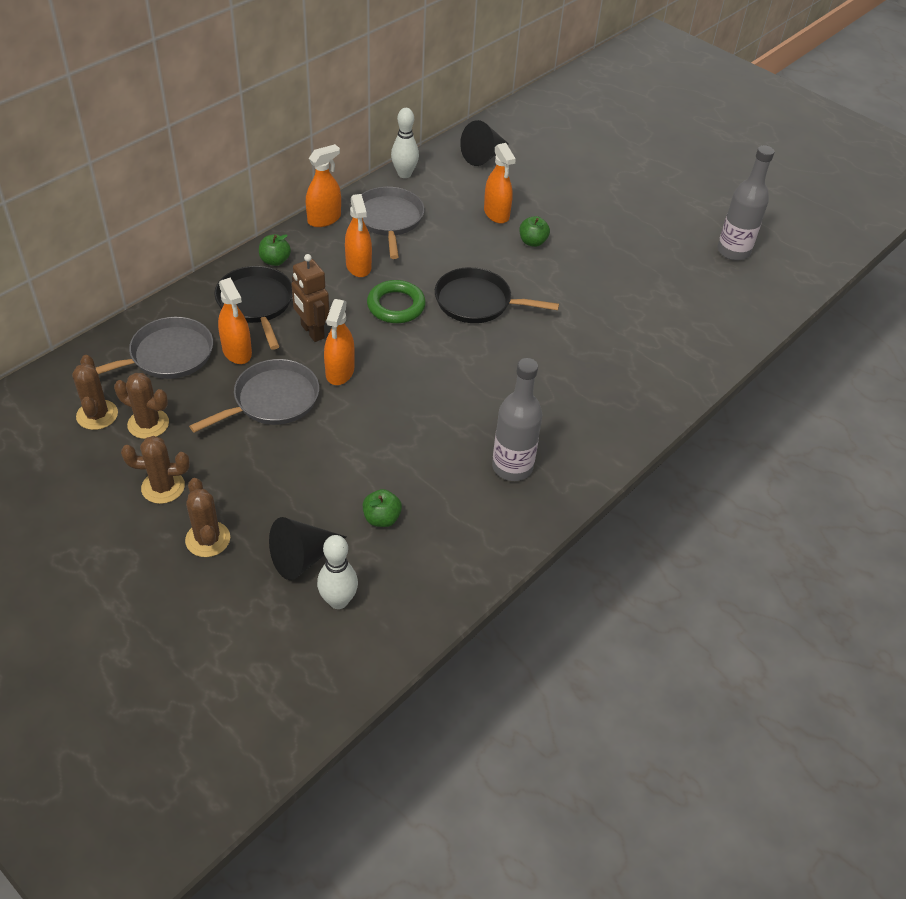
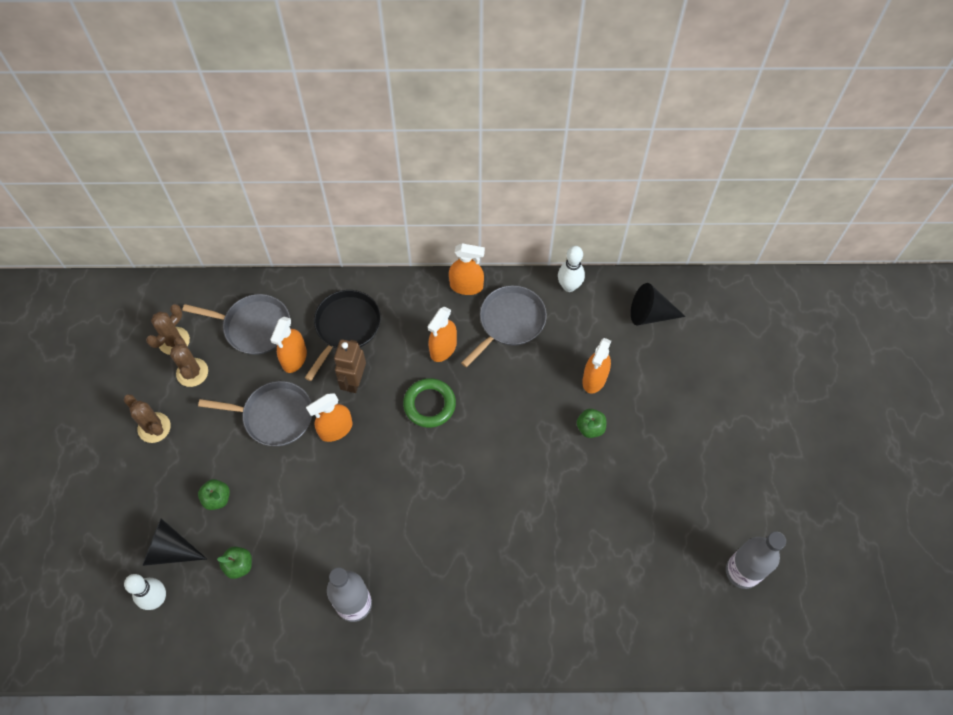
camera: 50 degrees right, 15 degrees up
(208, 539) = (139, 488): brown cactus -> none
(275, 261) = (395, 299): green apple -> green apple (217, 498)
(477, 302) = (487, 448): black pan -> none

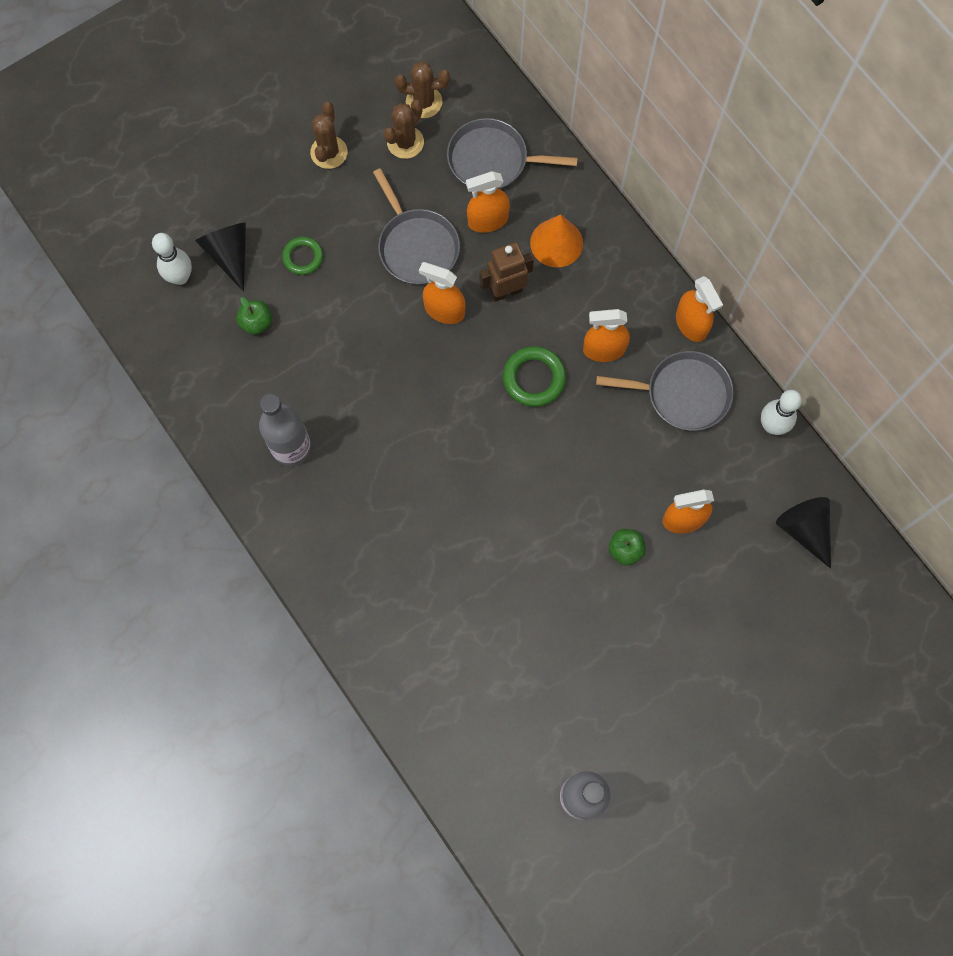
camera: 55 degrees right, 10 degrees up
(217, 498) = (303, 257): green apple -> green ring
(254, 327) = (492, 160): grey pan -> grey pan turned 120 degrees clockwise
(346, 327) = (556, 243): black pan -> orange cone

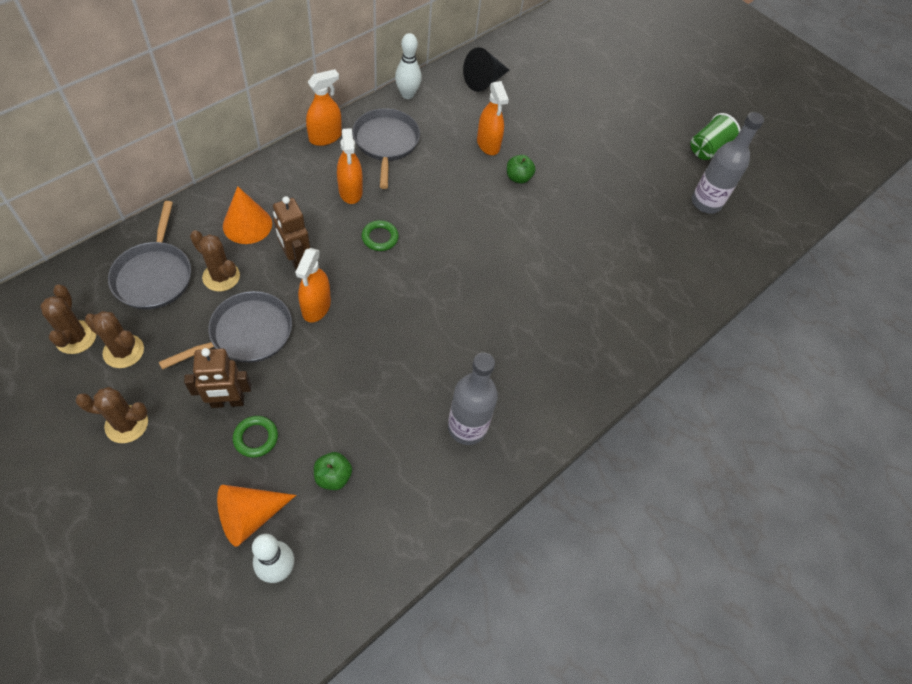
camera: 105 degrees left, 15 degrees down
(229, 254) = (250, 516): black cone -> orange cone
(342, 232) = (227, 402): none -> brown robot
(488, 220) = (221, 277): orange spray bottle -> brown cactus
(534, 378) = (380, 238): green ring -> green ring, size x0.66
(681, 831) = (708, 149): none -> green cup

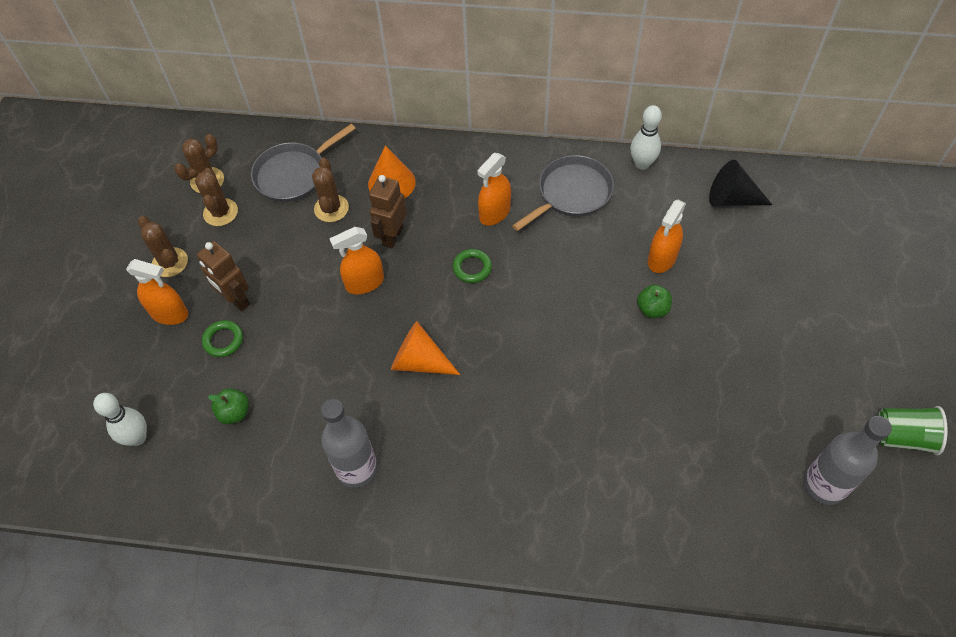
camera: 60 degrees right, 0 degrees up
(247, 333) = (300, 263): grey pan -> none
(250, 516) = (162, 388): orange cone -> orange cone (419, 361)
(325, 137) = (528, 154): orange spray bottle -> orange spray bottle (169, 314)

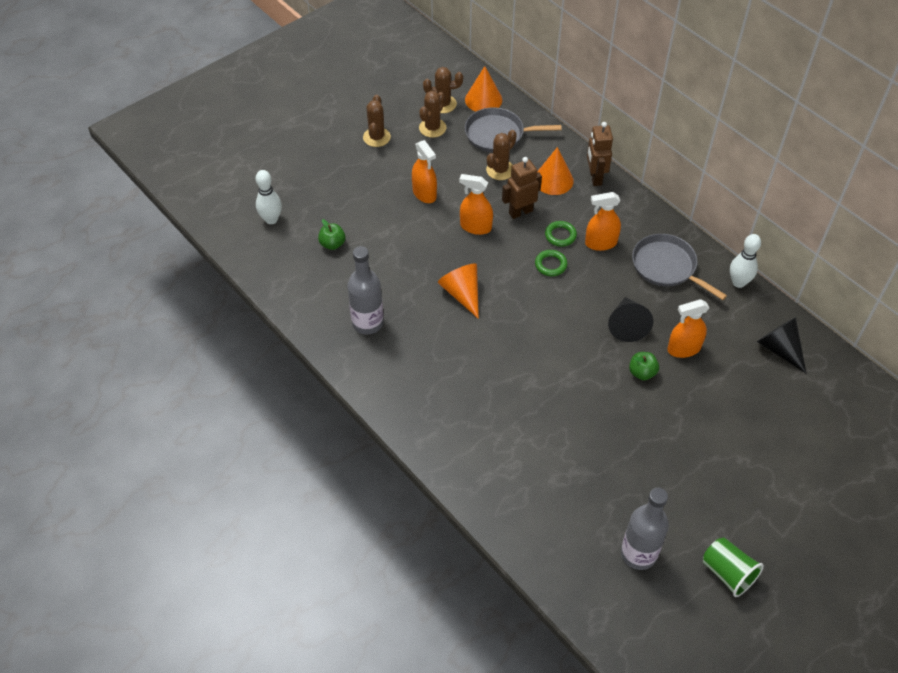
camera: 40 degrees right, 5 degrees down
(169, 314) = (349, 166): orange spray bottle -> orange spray bottle (424, 193)
(223, 340) = (364, 201): green ring -> green ring (560, 235)
(236, 300) = (392, 184): brown robot -> brown robot (595, 177)
(244, 149) = (483, 99): none -> orange cone
(571, 193) = (666, 267): grey pan -> grey pan turned 135 degrees counterclockwise
(595, 274) = (627, 325): none -> black cone

